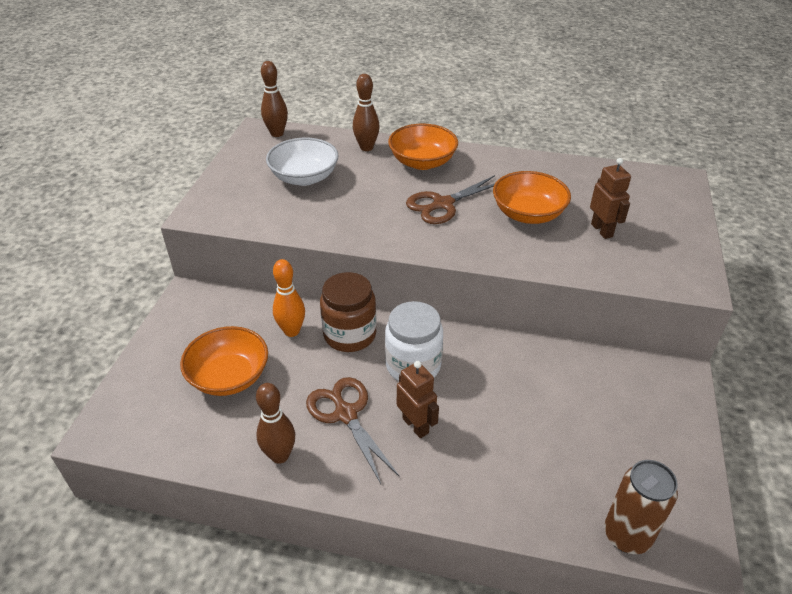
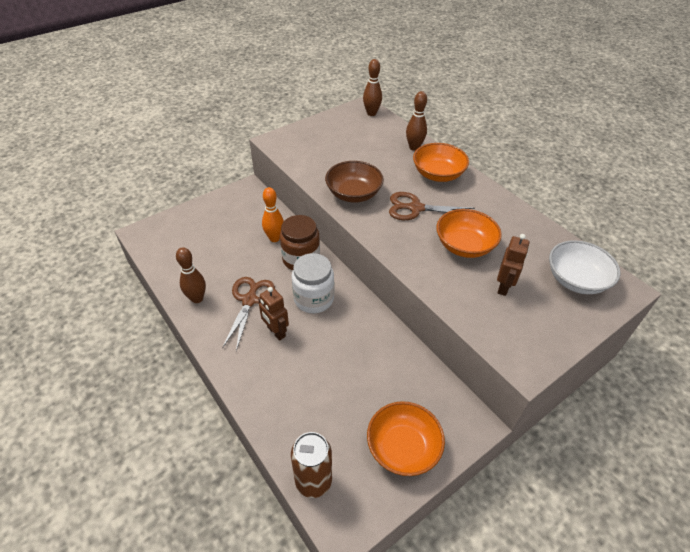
camera: 40 degrees right, 5 degrees up
(229, 376) = (219, 243): orange bowl -> orange bowl (403, 448)
(304, 177) = (354, 148): white bowl -> white bowl (576, 280)
(364, 223) = (353, 194): none -> brown bowl
(416, 425) = (276, 332): brown robot -> brown robot turned 135 degrees clockwise

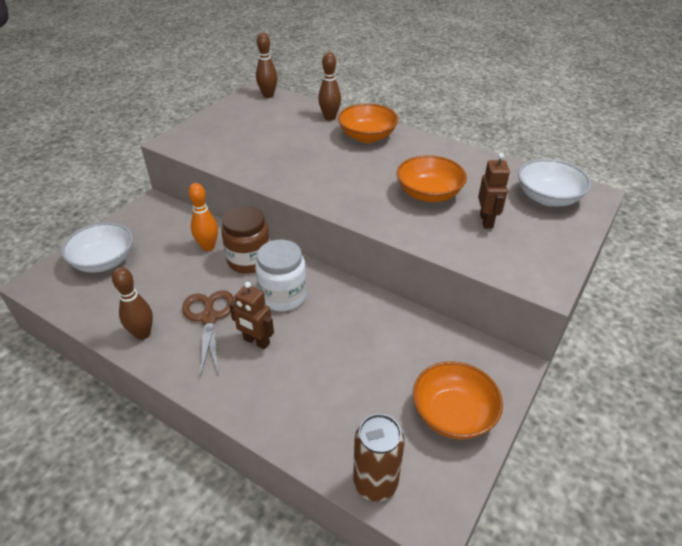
camera: 20 degrees left, 5 degrees down
(194, 229) = (104, 261): none -> white bowl
(353, 194) = (289, 173): brown bowl -> none
(415, 208) = (361, 171): brown scissors -> none

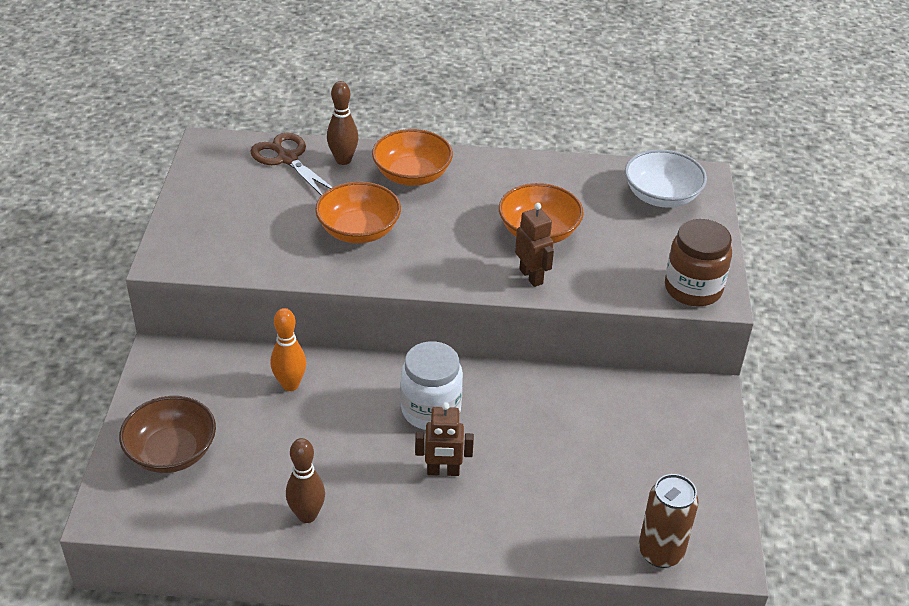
camera: 30 degrees left, 0 degrees up
(104, 261) = (172, 452): white bowl -> brown bowl
(209, 318) = (368, 467): brown scissors -> brown scissors (287, 159)
(249, 260) = (356, 383): brown jar -> brown jar (693, 289)
(268, 95) = (231, 148): brown bowling pin -> none
(453, 414) = (686, 462): orange bowl -> orange bowl (359, 230)
(486, 221) = (619, 245): brown robot -> brown robot (531, 276)

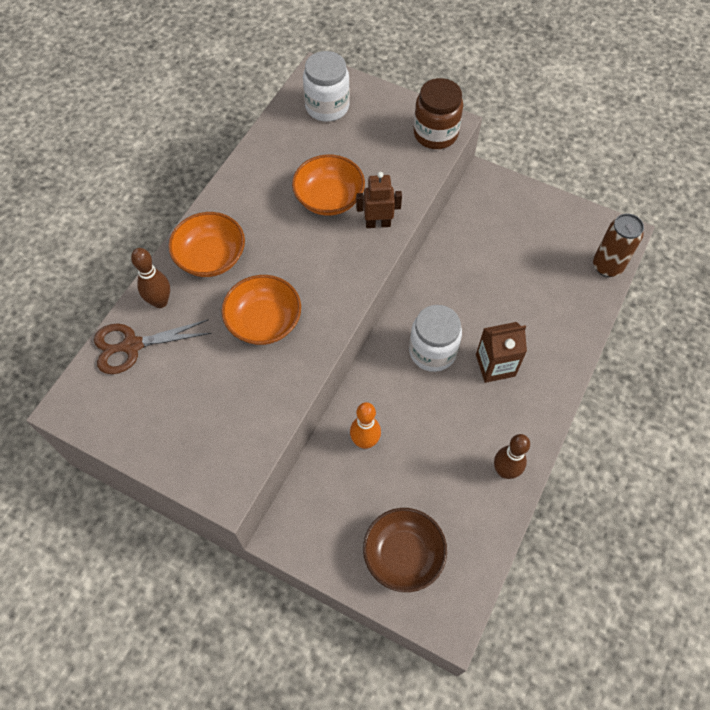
camera: 65 degrees left, 20 degrees up
(443, 471) = (495, 365): brown robot -> brown carton
(661, 196) = (327, 107): white bowl -> white jar

